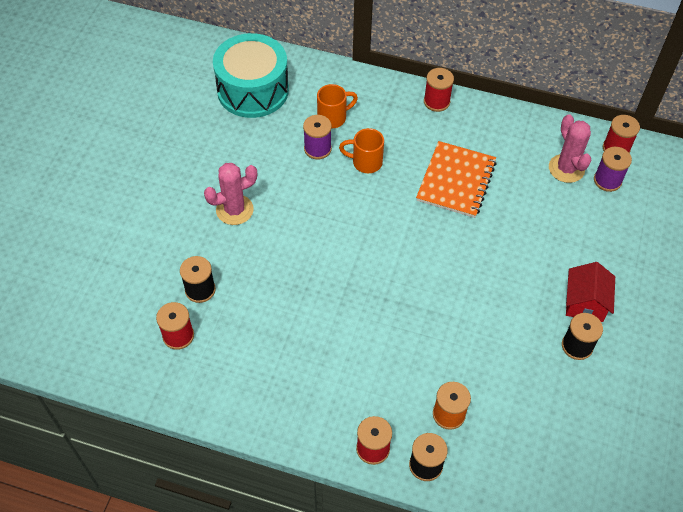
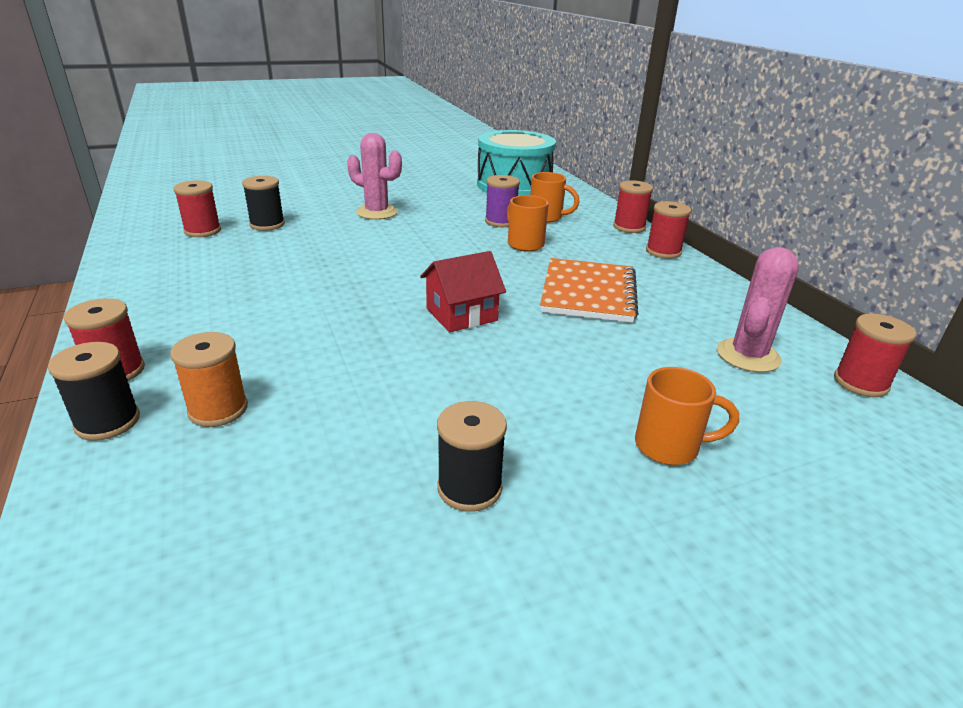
camera: 50 degrees right, 25 degrees down
(388, 87) = (629, 227): none -> red spool
(456, 181) = (588, 293): orange notebook -> orange notebook turned 60 degrees counterclockwise
(585, 302) = (563, 462): red house -> red house (461, 315)
(603, 258) = (670, 446): none -> orange mug
(607, 180) = (799, 396): purple spool -> none

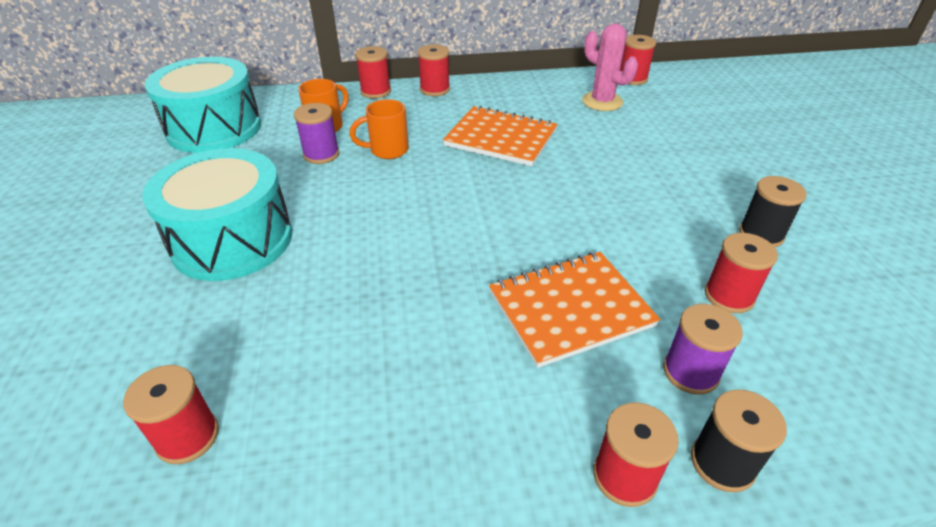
camera: 75 degrees left, 10 degrees up
(218, 409) = (690, 372): orange spool -> purple spool
(267, 224) = (209, 352): black spool -> none
(308, 343) = (570, 309): none -> orange notebook
(333, 445) = (729, 296): none -> red spool
(377, 212) = (232, 240): pink cactus -> turquoise drum
(461, 315) = (527, 208): red house -> none
(670, 446) = (703, 153): orange mug -> none

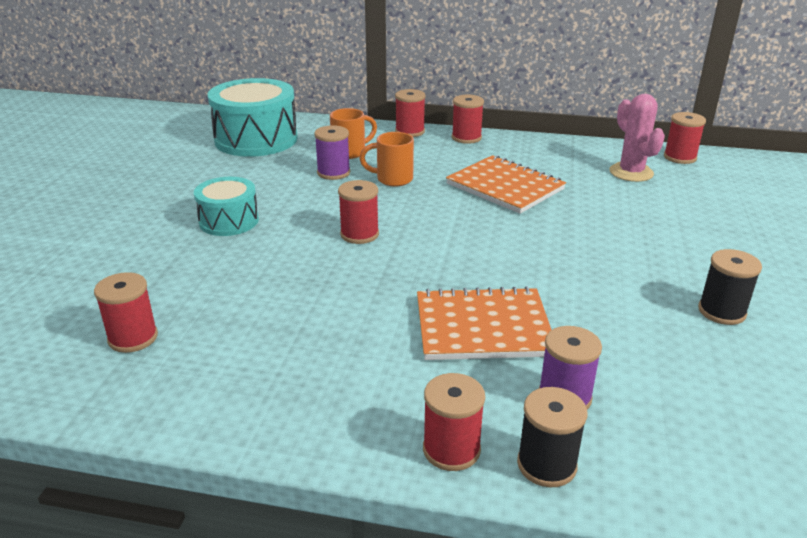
camera: 20 degrees right, 10 degrees down
(232, 240) = (229, 221): turquoise drum -> turquoise drum, size x0.58
(729, 296) = (647, 351): red spool -> red spool (359, 234)

